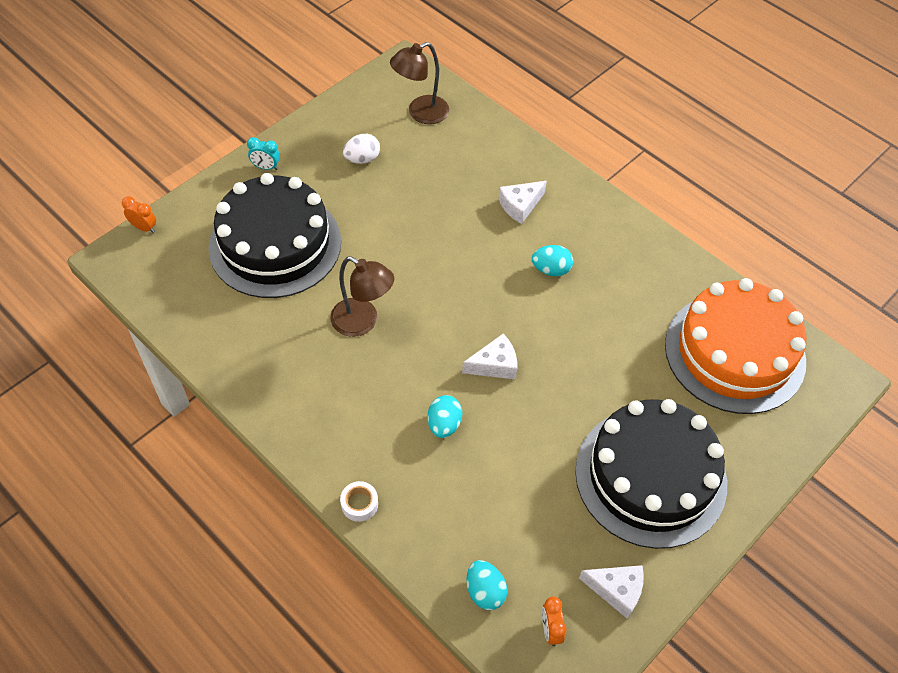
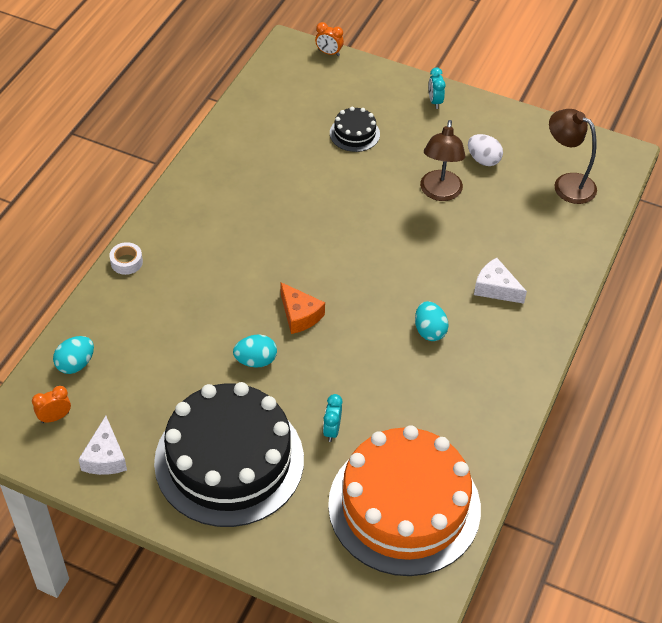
camera: 70 degrees right, 5 degrees down
(144, 228) = (329, 53): orange clock -> orange clock turned 105 degrees clockwise
(275, 244) = (354, 133): black cake -> black cake, size x0.42
(363, 322) = (302, 213): brown lamp -> brown lamp (439, 193)
(444, 424) = (222, 296): turquoise egg -> turquoise egg (256, 361)
(494, 365) = (299, 315): white cheese -> orange cheese
(639, 381) = (332, 430): none -> turquoise clock

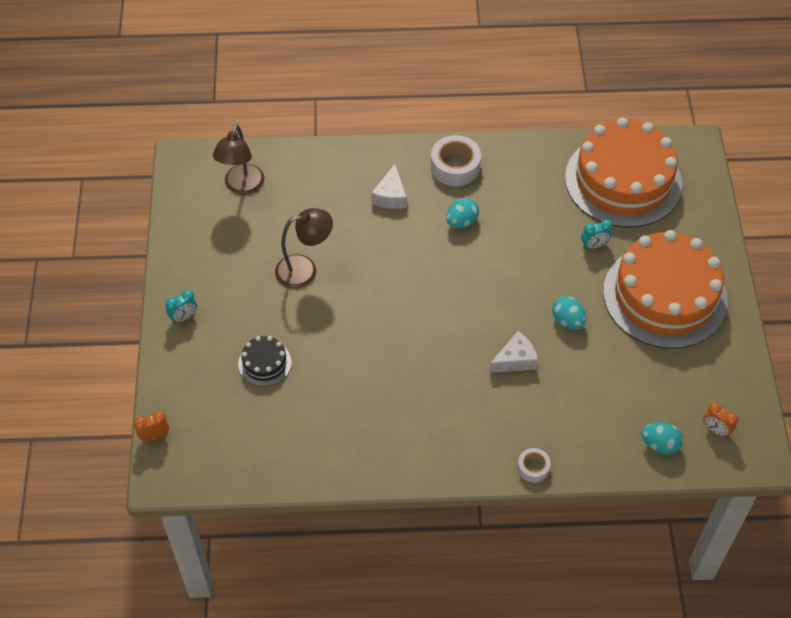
camera: 115 degrees left, 5 degrees up
(105, 457) = (722, 376): white cheese -> white cheese (515, 360)
(229, 460) = (665, 296): black cake -> orange cake
(299, 315) = (503, 312): orange cheese -> none
(329, 53) = (154, 436): orange clock -> orange clock turned 105 degrees counterclockwise
(483, 160) = (244, 253): white egg -> none
(507, 358) = (455, 166): none -> white tape

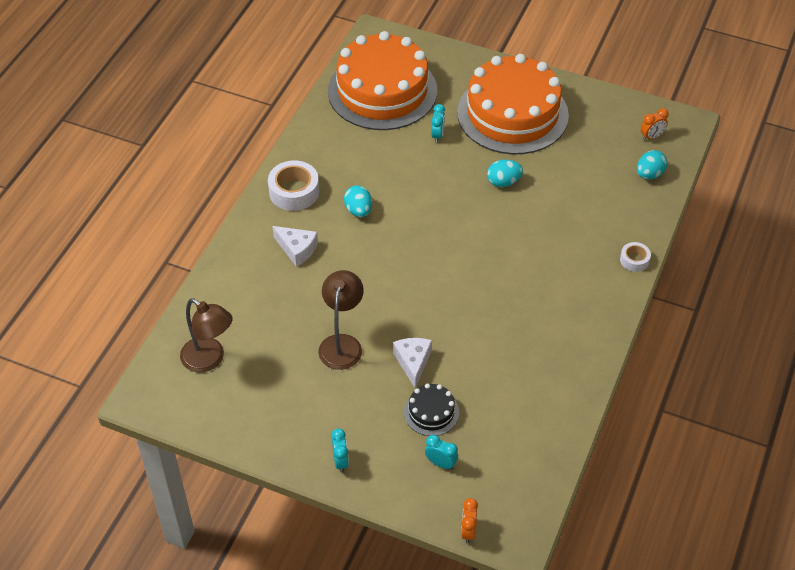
camera: 65 degrees left, 5 degrees down
(214, 390) = (441, 463): none -> turquoise clock
(515, 360) = (524, 231): white cheese -> white cheese (413, 362)

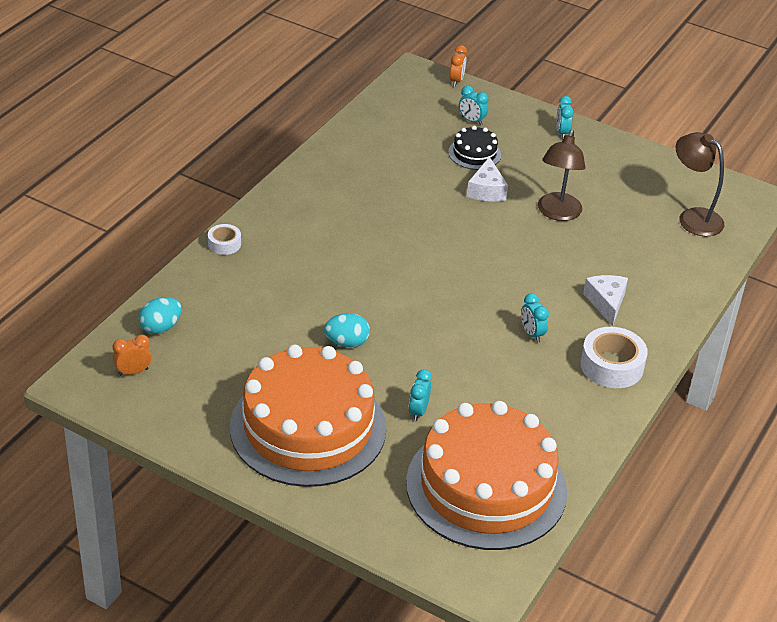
camera: 175 degrees left, 10 degrees down
(297, 249) = (606, 303): white cheese -> white cheese turned 45 degrees clockwise
(358, 211) = (532, 334): turquoise egg -> turquoise clock

